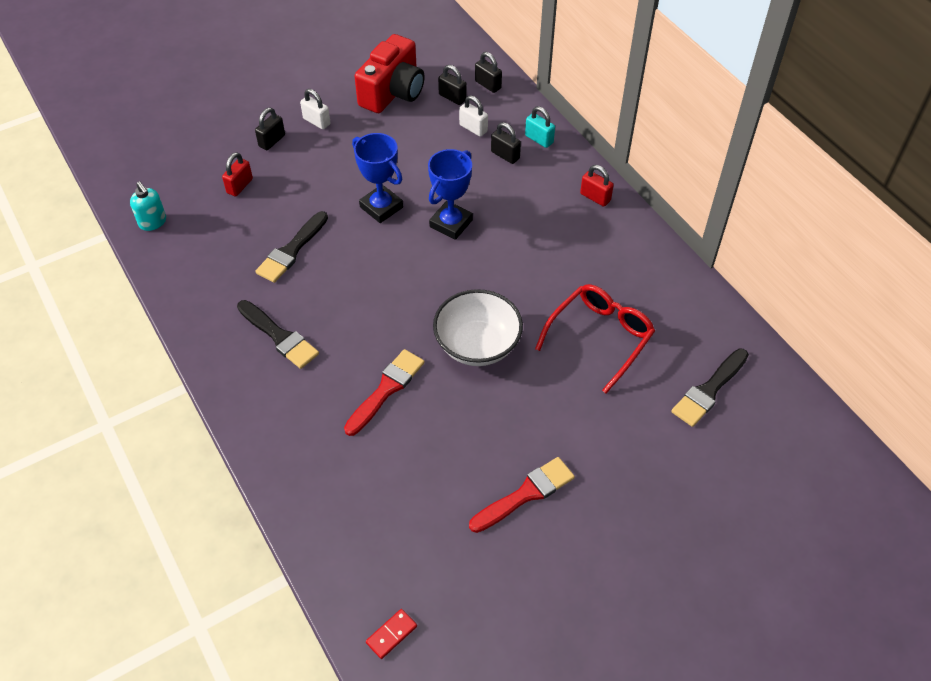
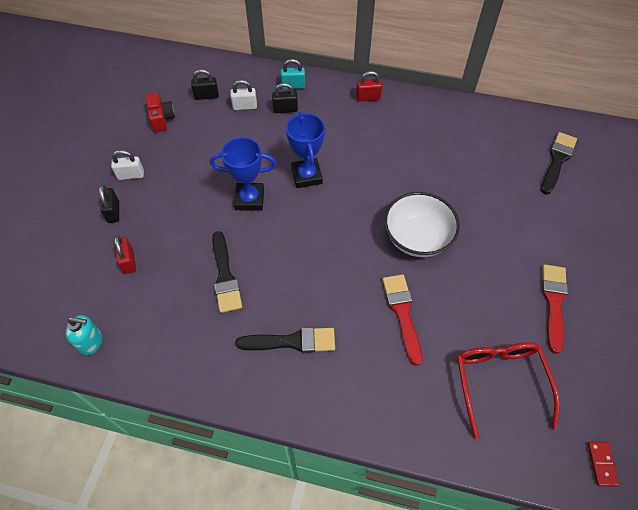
camera: 45 degrees left, 5 degrees up
(393, 92) = (161, 119): red camera -> red camera, size x0.55
(488, 85) = (219, 73): black padlock -> none
(599, 338) = (473, 177): red glasses -> red glasses (500, 382)
(709, 390) = (557, 161): black brush -> black brush turned 150 degrees counterclockwise

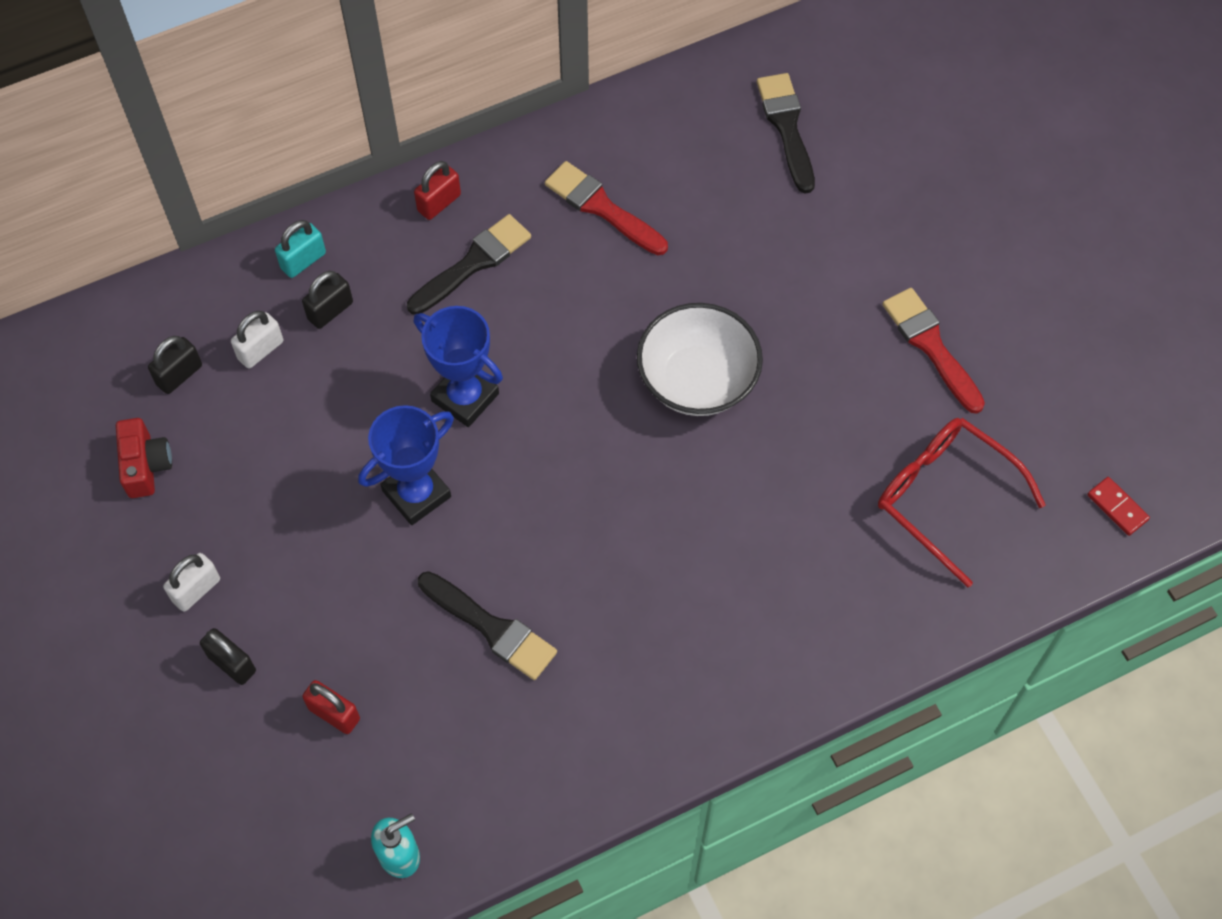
camera: 40 degrees left, 5 degrees up
(161, 119) = (146, 465): red camera -> red camera turned 45 degrees clockwise
(292, 341) = (661, 643): black brush -> black brush (473, 263)
(402, 313) = (765, 499): red brush -> red brush (602, 208)

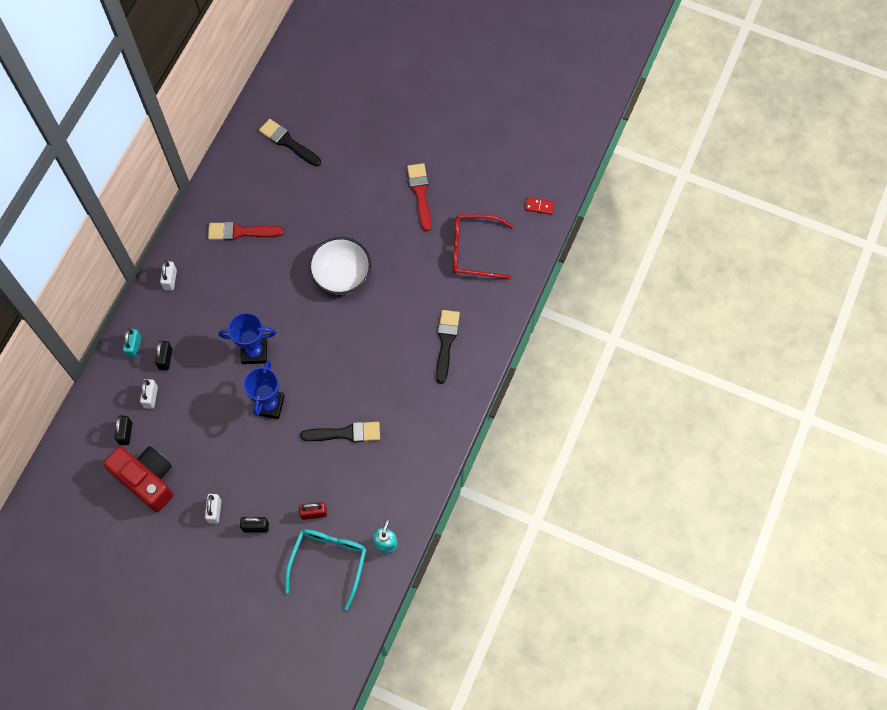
camera: 40 degrees left, 5 degrees up
(146, 465) = (147, 480): red camera -> red camera, size x1.82
(287, 810) = (328, 562): none -> turquoise glasses
(439, 203) = (170, 280): red padlock -> white padlock
(473, 263) = (208, 294): black brush -> black brush (446, 342)
(931, 346) = (420, 193): red brush -> red brush turned 60 degrees clockwise

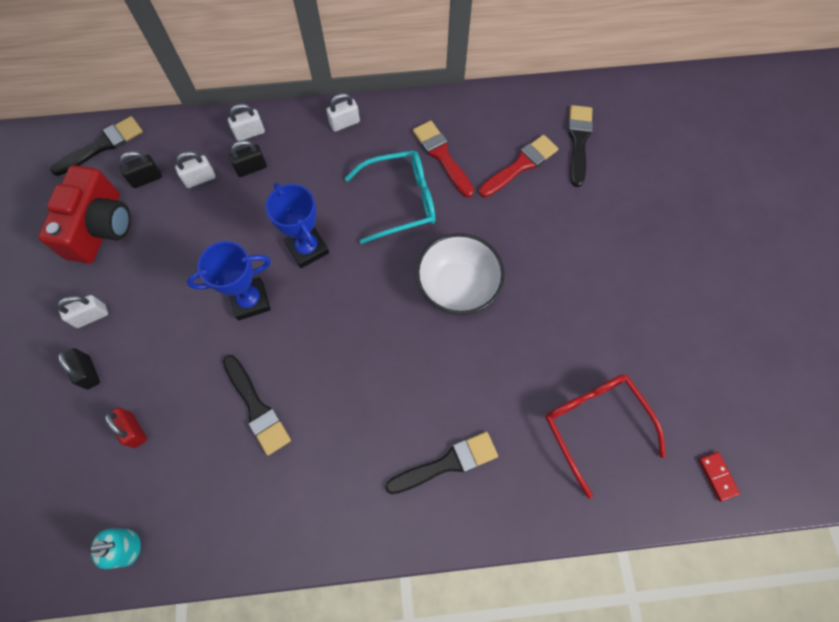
camera: 60 degrees right, 0 degrees up
(74, 453) = (102, 146): none -> black brush
(134, 347) = (250, 133): turquoise padlock -> white padlock
(328, 562) = (74, 486): turquoise glasses -> turquoise glasses (400, 201)
(420, 193) = (622, 314): red brush -> red brush (520, 165)

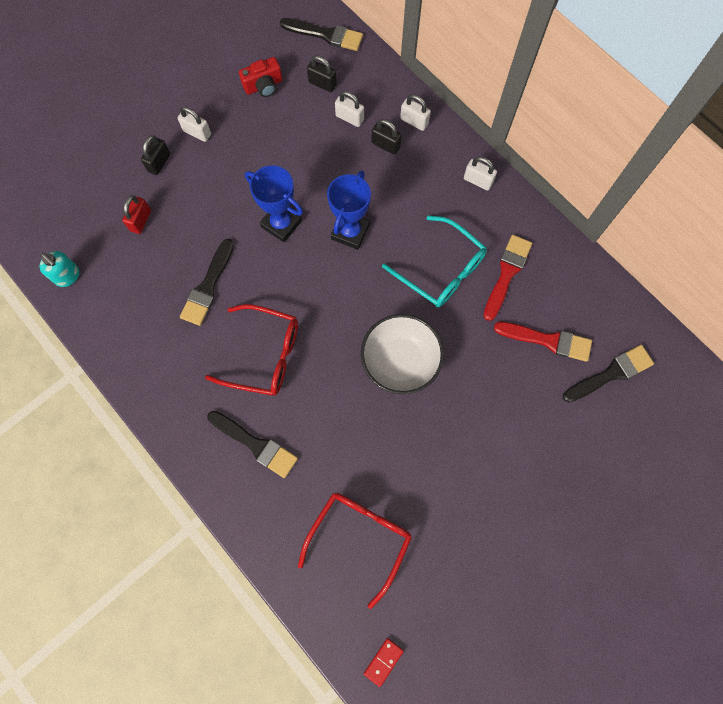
camera: 55 degrees right, 5 degrees up
(101, 227) = (263, 86): red camera -> red camera, size x0.55
(365, 399) = (263, 355): none -> red glasses

